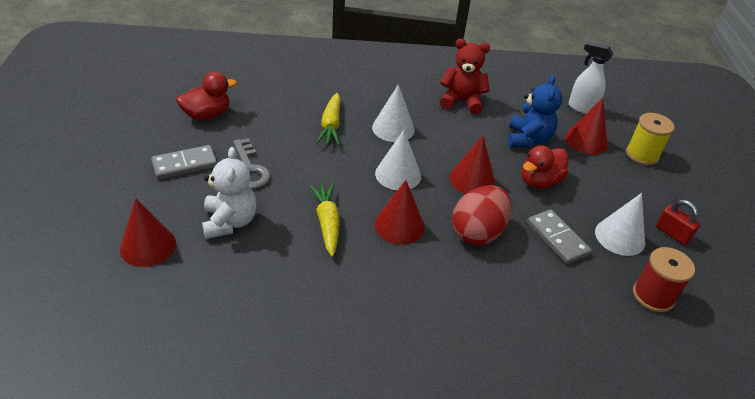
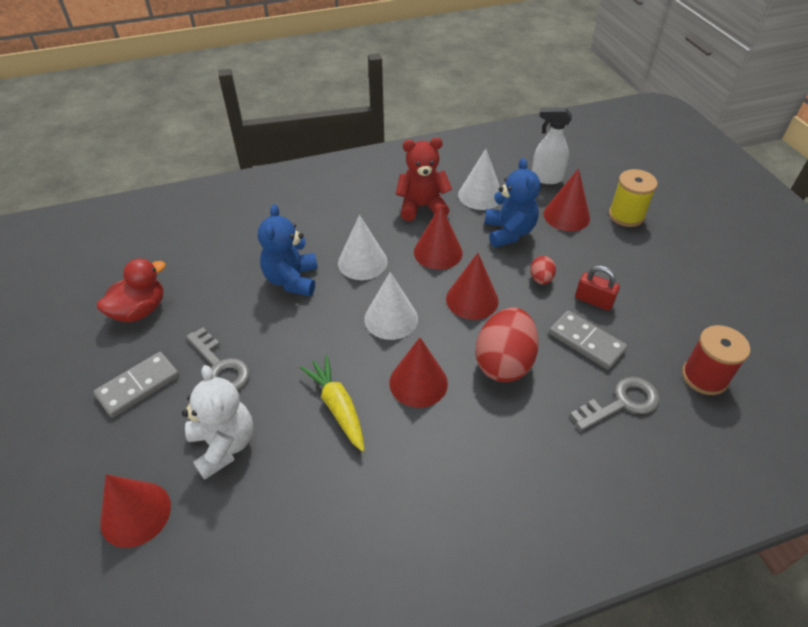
camera: 15 degrees left, 5 degrees up
(331, 125) = (292, 280): yellow carrot -> blue teddy bear
(459, 138) = (438, 252): none -> red cone
(539, 181) = (541, 279): red duck -> red egg
(567, 292) = (622, 403): none -> grey key
(619, 237) = (645, 319): white cone -> white cone (480, 195)
(672, 233) = (692, 298): red padlock -> red padlock (593, 300)

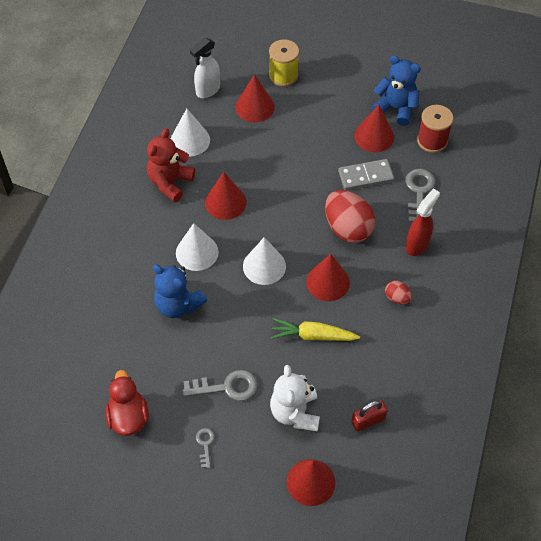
camera: 55 degrees left, 10 degrees up
(138, 386) = (205, 444): grey domino -> grey key
(224, 445) = (295, 412): white teddy bear -> white teddy bear turned 105 degrees counterclockwise
(472, 299) = (285, 211): red cone -> red cone (374, 136)
(509, 232) = (242, 150): blue teddy bear -> blue teddy bear (396, 108)
(541, 279) = (298, 162): red egg -> red egg (397, 298)
(549, 443) = (417, 244): none -> red spray bottle
(593, 300) = (338, 149): red padlock -> red padlock (368, 420)

